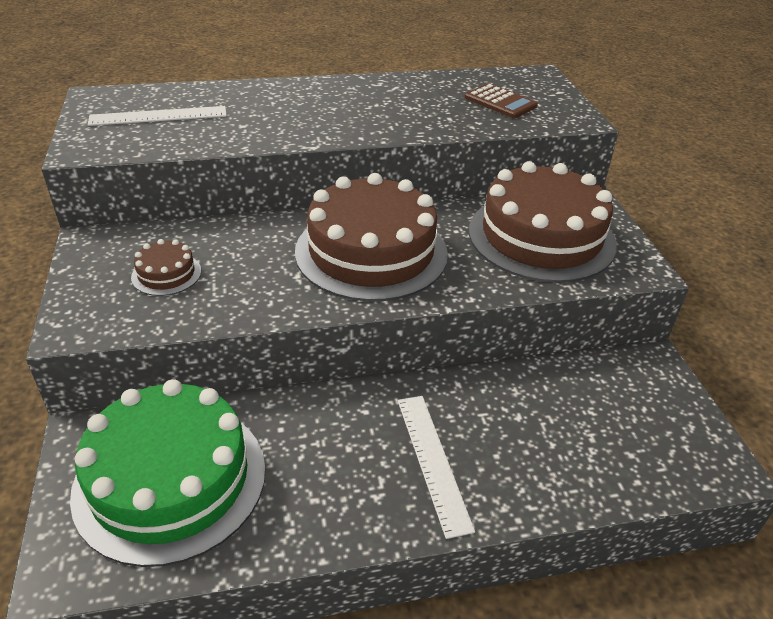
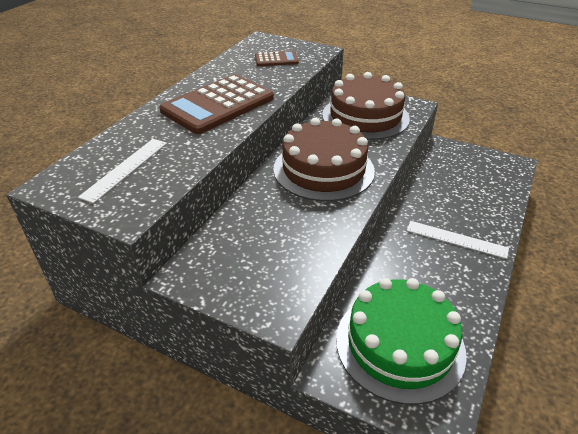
camera: 50 degrees left, 0 degrees up
(166, 274) = (262, 253): brown cake -> none
(339, 111) = (218, 105): none -> brown calculator

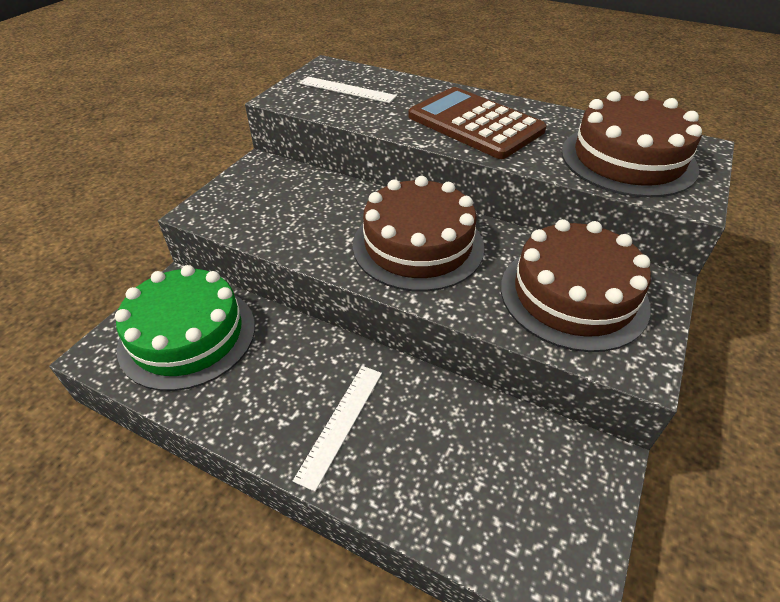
camera: 90 degrees right, 5 degrees up
(276, 59) = (628, 159): brown calculator -> brown cake

